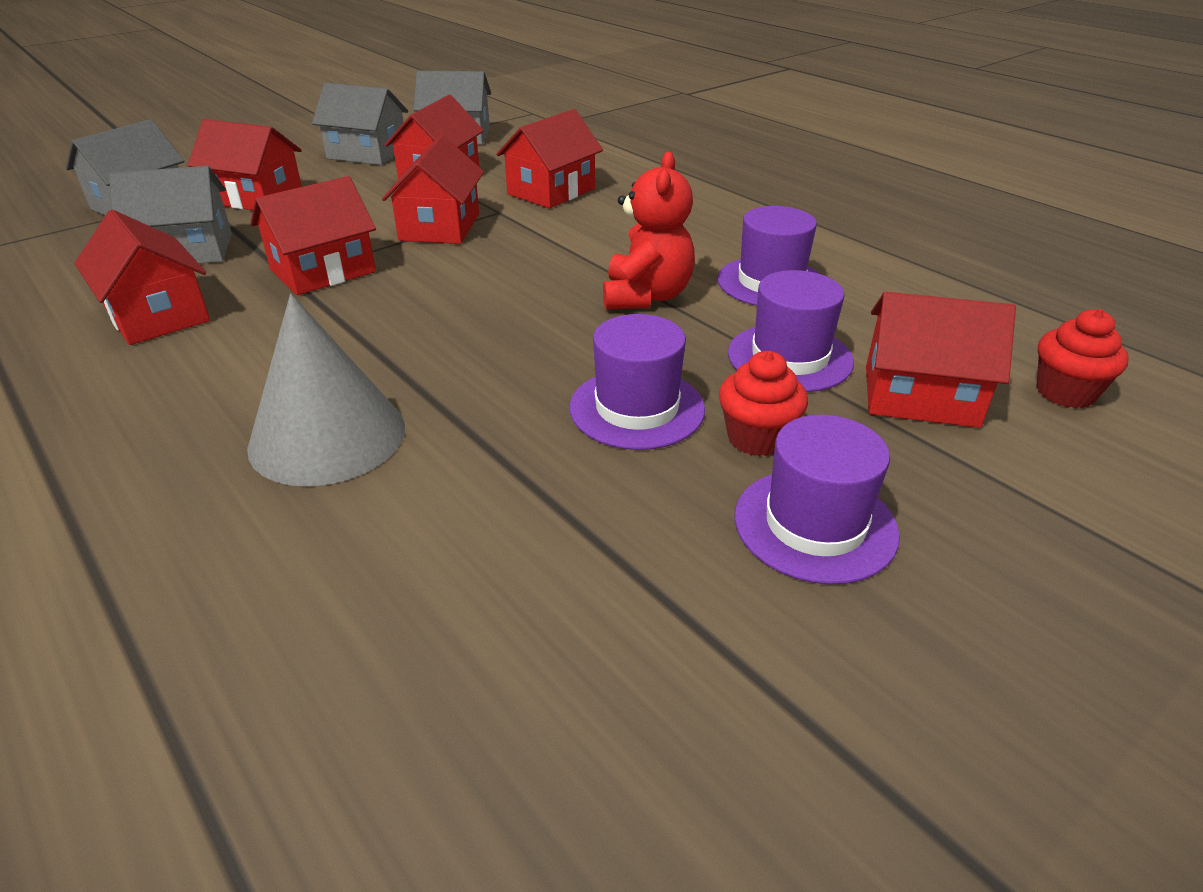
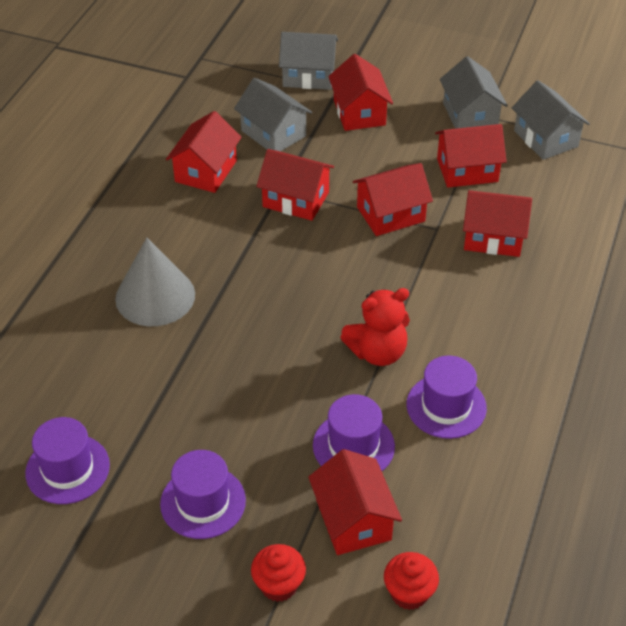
camera: 60 degrees right, 10 degrees up
(637, 408) = (253, 398): purple hat -> purple hat (67, 469)
(757, 438) = (260, 457): red cupcake -> red cupcake (279, 585)

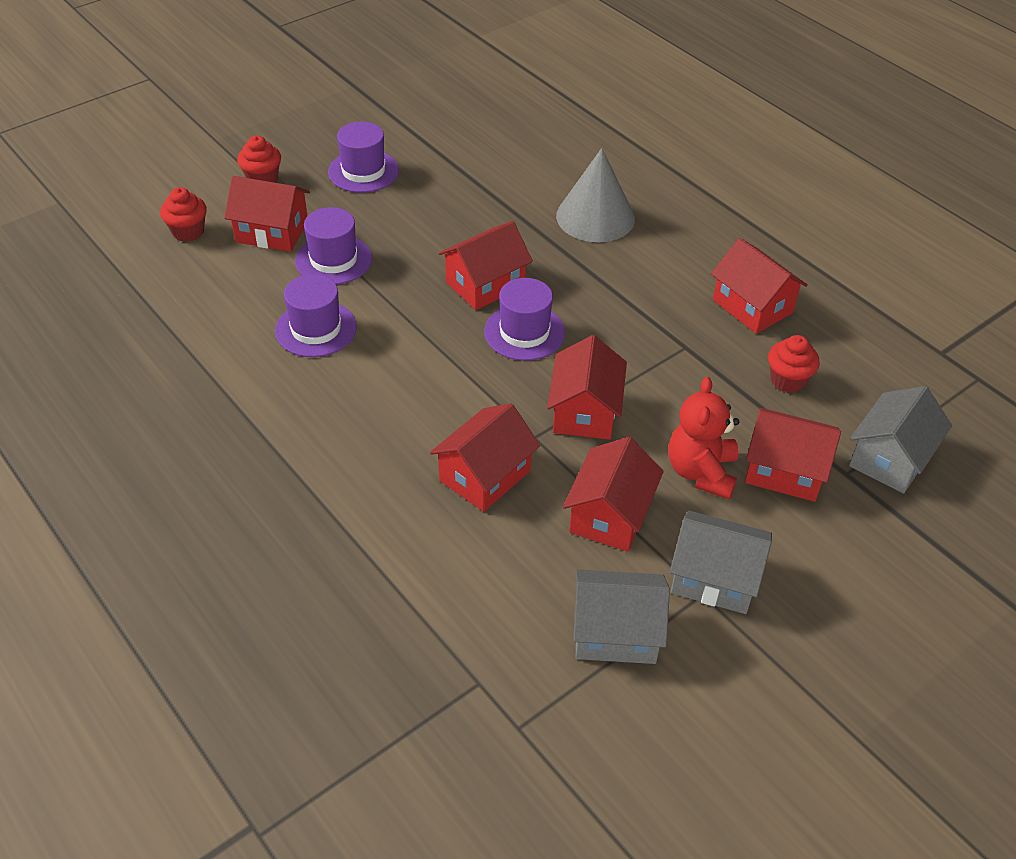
camera: 120 degrees right, 0 degrees up
(67, 469) = (454, 125): purple hat -> purple hat (524, 332)
(273, 133) = (787, 380): grey house -> red cupcake
(296, 199) = (661, 351): red house -> red house (485, 284)
(377, 352) = (412, 316): red teddy bear -> red teddy bear (701, 472)

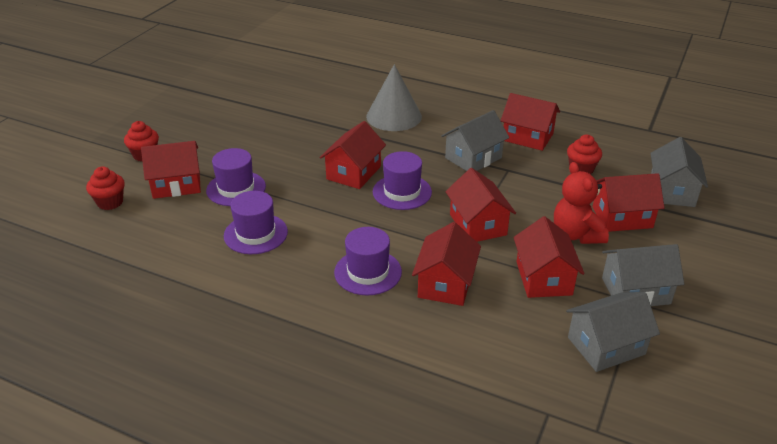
camera: 25 degrees left, 10 degrees down
(363, 171) = (217, 131): purple hat -> purple hat (368, 272)
(653, 314) = (473, 158): none -> grey house

